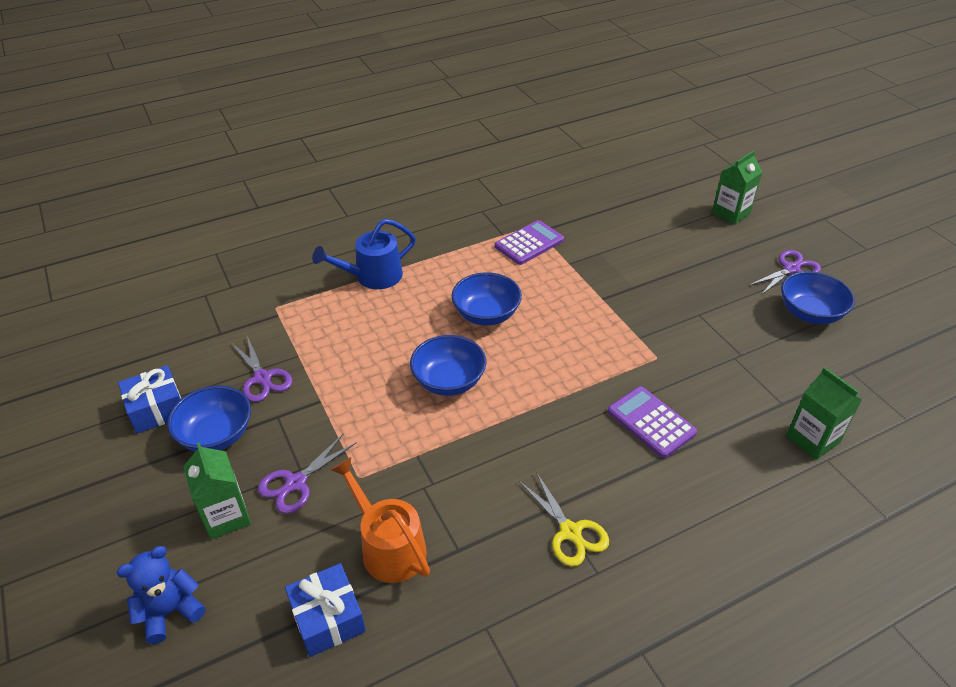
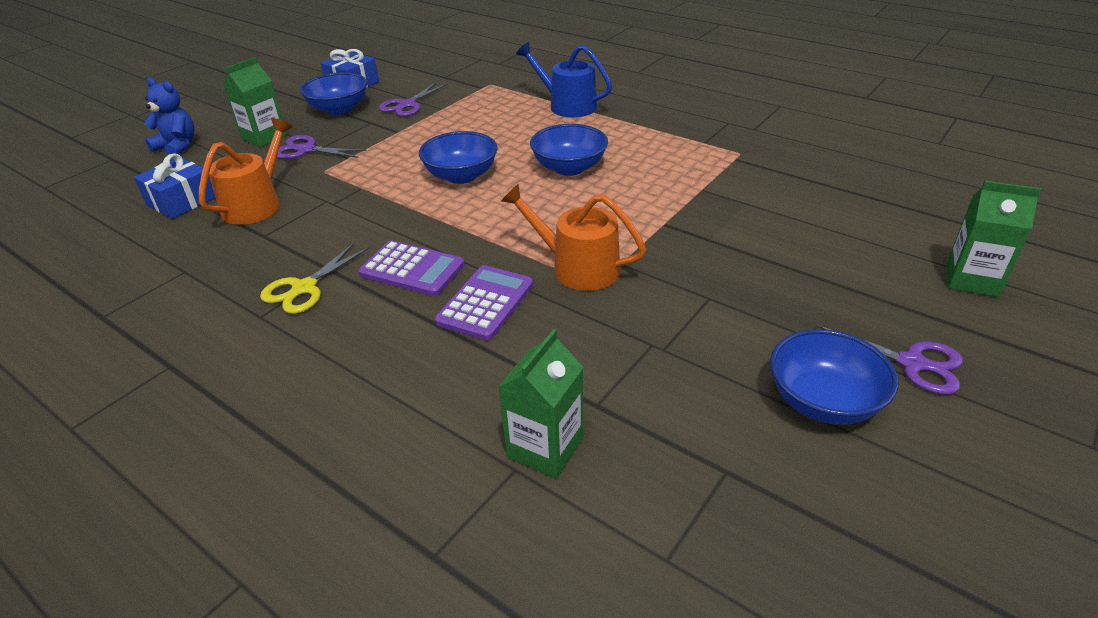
camera: 65 degrees right, 5 degrees down
(529, 243) = (707, 159): purple calculator -> purple calculator (412, 269)
(632, 360) = (578, 267): none -> orange watering can

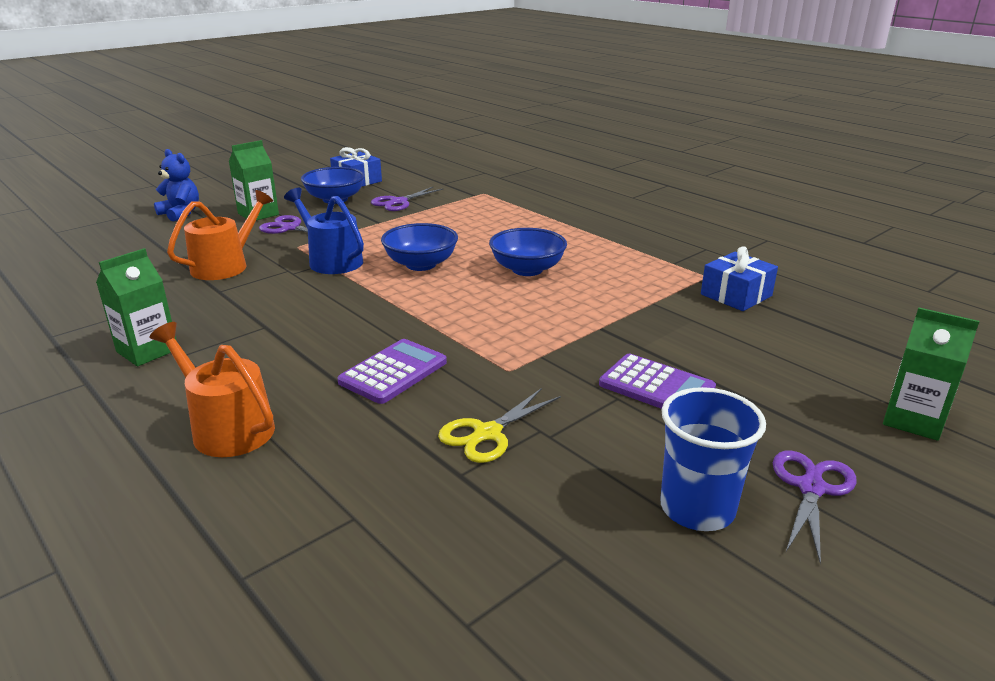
camera: 10 degrees right, 10 degrees down
(181, 201) = (162, 255): blue gift -> blue gift (736, 295)
(304, 288) = (234, 337): yellow scissors -> yellow scissors (487, 433)
(412, 269) = (338, 335): purple calculator -> purple calculator (656, 387)
(545, 448) = (391, 504): green carton -> green carton (147, 351)
(567, 105) = (550, 218): blue watering can -> blue watering can (331, 260)
(578, 267) = (496, 354): orange watering can -> orange watering can (227, 428)
(823, 401) = (697, 508): blue bowl -> blue cup
(911, 363) = (811, 488): purple scissors -> purple scissors turned 105 degrees counterclockwise

